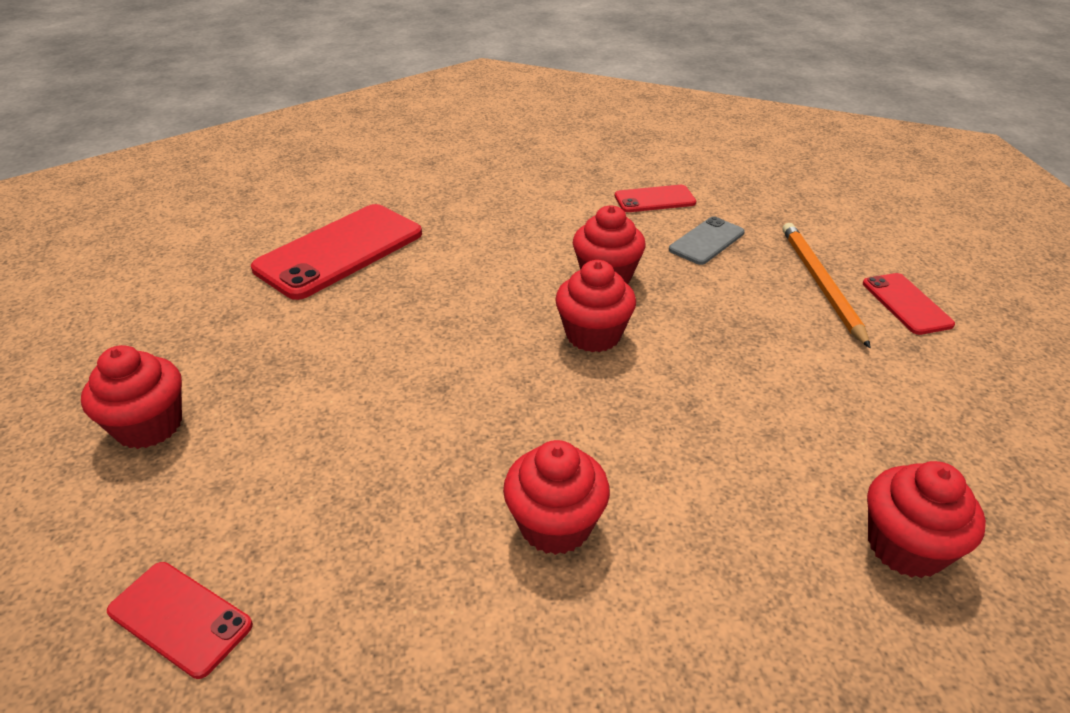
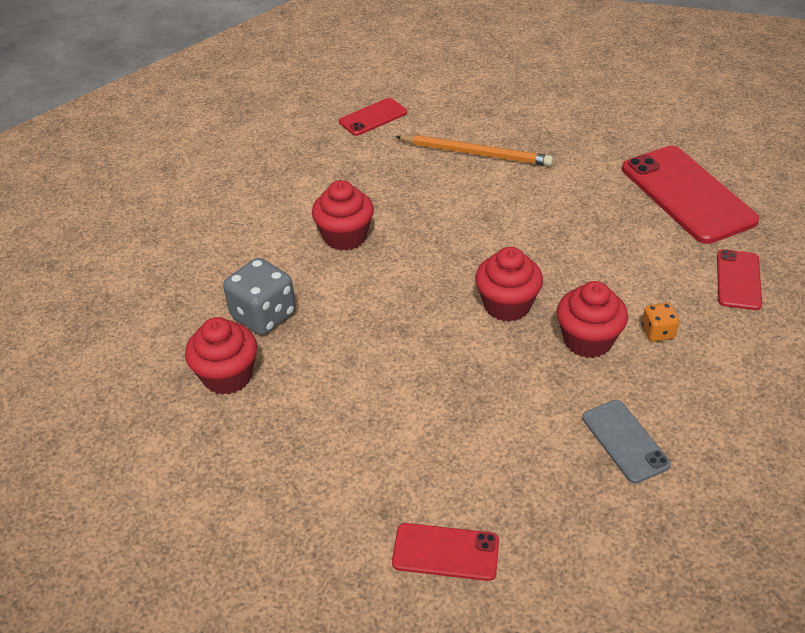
camera: 115 degrees right, 5 degrees up
(149, 426) = (511, 109): red cupcake -> none
(567, 242) = (657, 332): none -> orange dice
(654, 199) = (733, 434): red phone -> red phone (738, 280)
(777, 556) = (263, 315): none -> grey dice
(820, 283) = (510, 497): orange pencil -> orange pencil (476, 153)

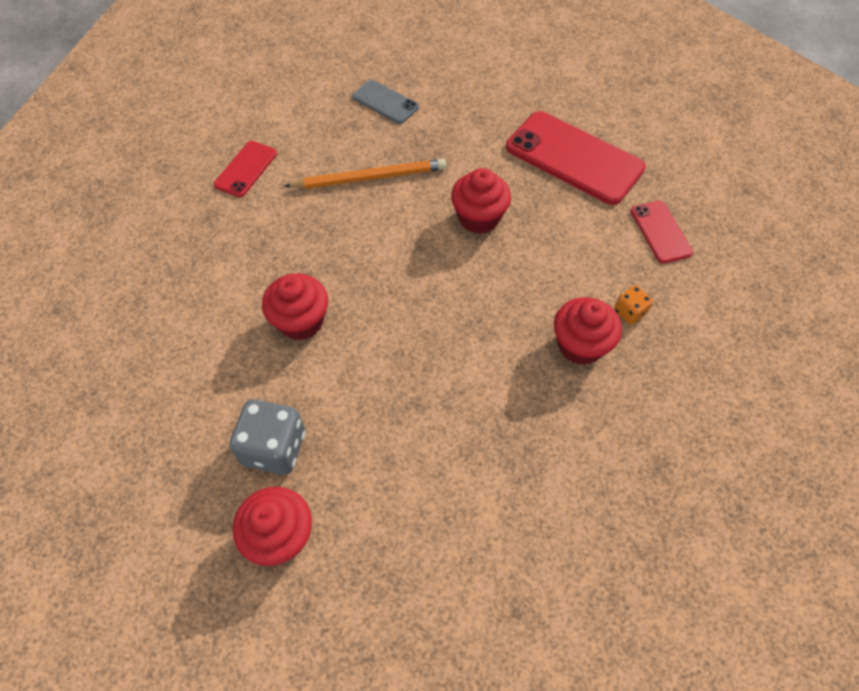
camera: 30 degrees left, 15 degrees up
(445, 552) = (591, 626): red phone -> none
(507, 305) = (493, 337): red cupcake -> red cupcake (479, 218)
(625, 441) = (666, 435): grey phone -> grey phone (385, 102)

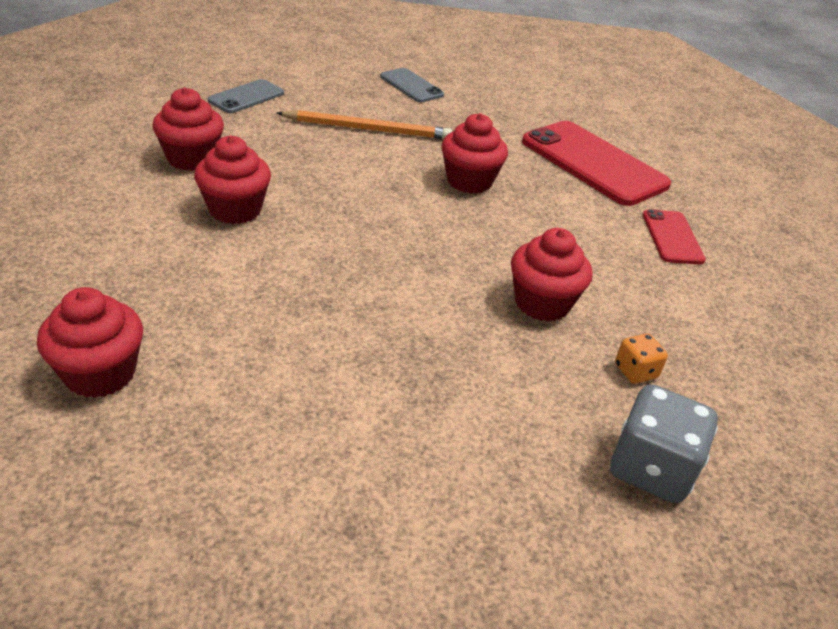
camera: 10 degrees right, 20 degrees down
(236, 270) = (192, 159): none -> red cupcake
(246, 169) = (246, 97): red phone -> grey phone
(274, 448) = (143, 298): grey dice -> grey dice (651, 469)
(629, 312) = (612, 291): orange dice -> orange dice (635, 371)

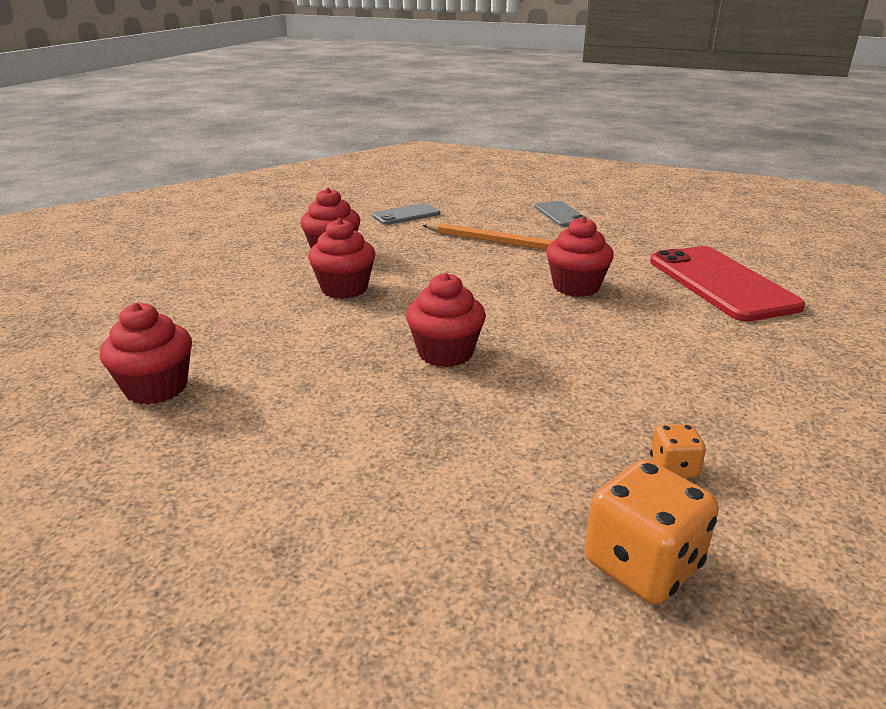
camera: 25 degrees right, 10 degrees down
(542, 303) = (596, 391): red cupcake -> red cupcake (445, 353)
(651, 469) = (642, 564): grey dice -> orange dice
(672, 237) = (784, 353): red phone -> none

